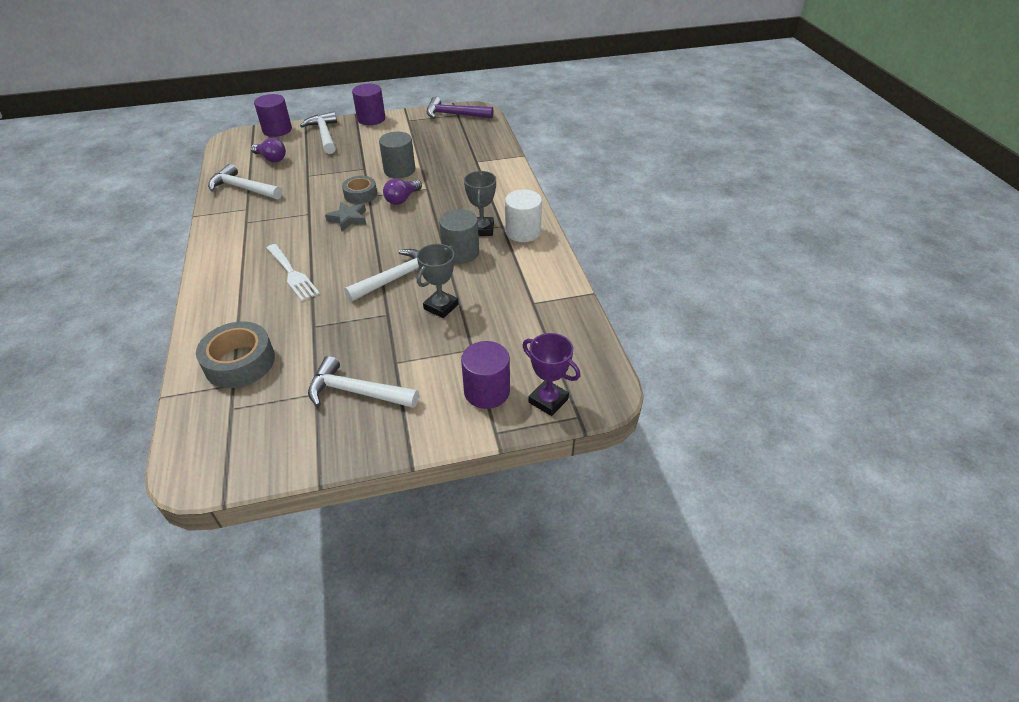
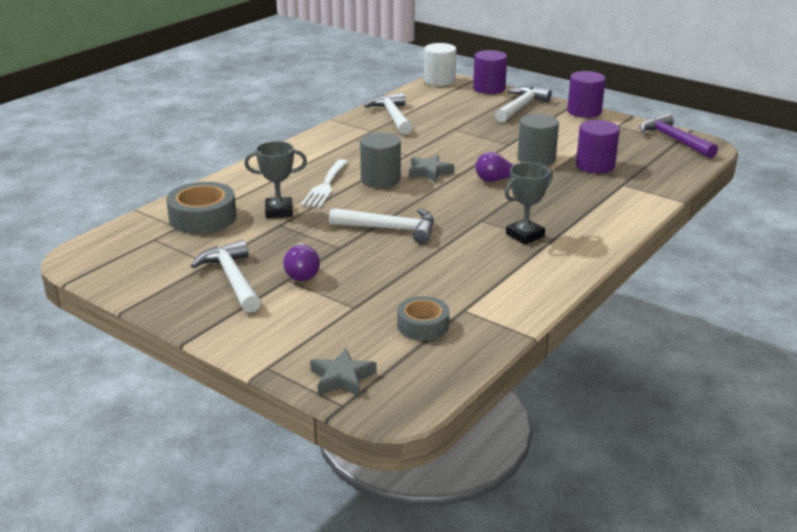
camera: 50 degrees right, 15 degrees down
(271, 158) = (448, 106): purple light bulb -> purple light bulb (302, 273)
(360, 194) = (470, 160): grey tape -> grey tape (423, 325)
(441, 307) = (385, 266): grey trophy -> grey trophy (279, 211)
(460, 253) = (473, 241): grey cylinder -> grey cylinder (380, 179)
(487, 391) = (311, 339): purple cylinder -> purple cylinder (595, 165)
(523, 232) = (559, 257): white cylinder -> white cylinder (439, 80)
(548, 400) = (342, 378): purple trophy -> grey star

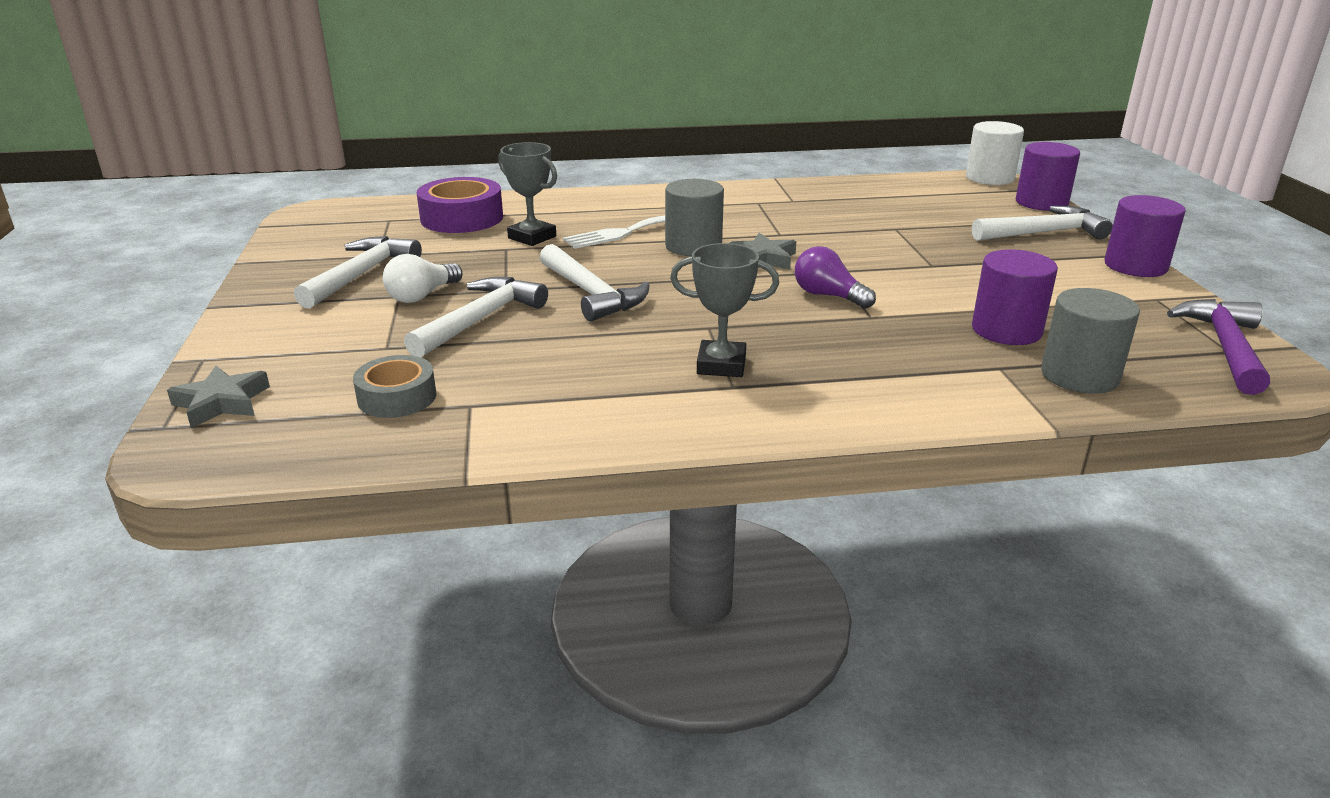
camera: 45 degrees right, 0 degrees up
(203, 217) = (462, 218): grey tape -> purple tape
(302, 273) = (422, 295): purple light bulb -> white light bulb
(393, 116) = (848, 195): white hammer -> white hammer (480, 320)
(536, 159) = (934, 292): grey cylinder -> grey cylinder (1079, 376)

